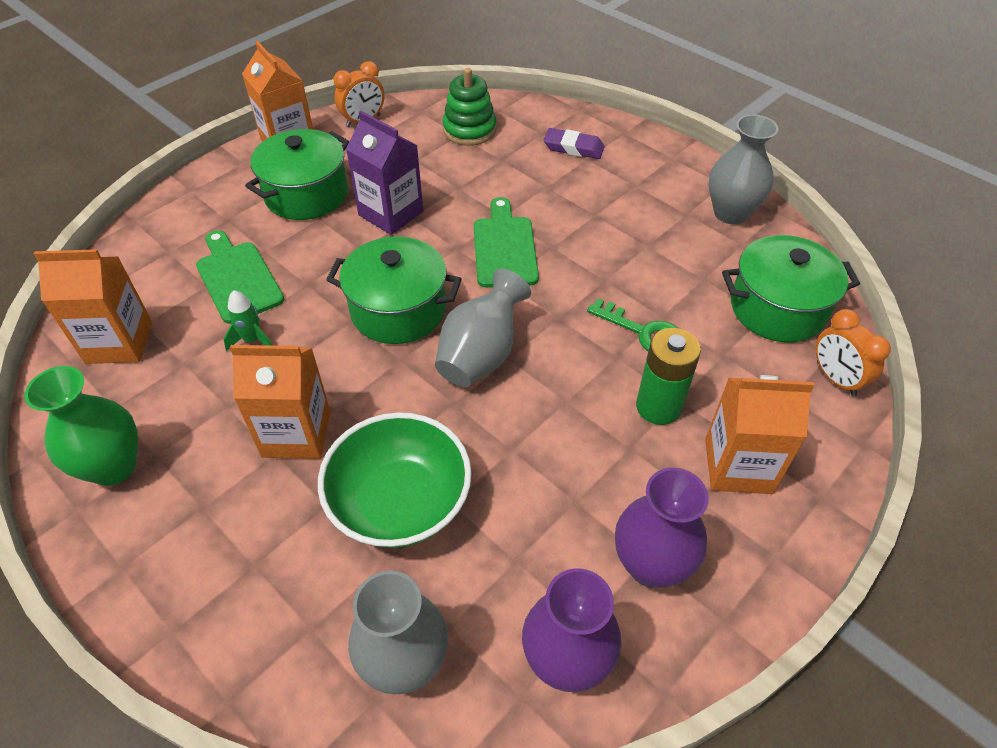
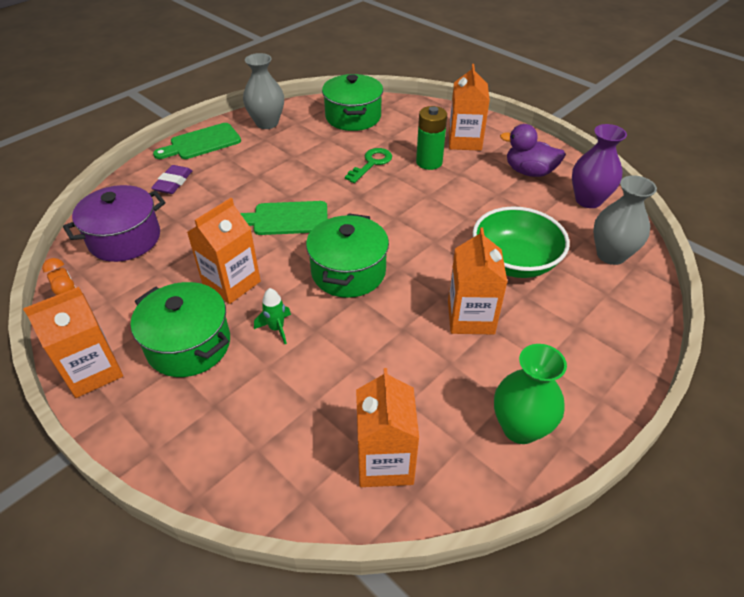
camera: 90 degrees left, 5 degrees down
(237, 278) = (304, 381): green cutting board -> green cutting board (202, 143)
(252, 340) = (380, 357): green rocket -> green rocket (276, 328)
(391, 213) = (231, 283): purple carton -> orange carton
(469, 130) = (125, 239): green stacking toy -> purple pot
(481, 354) = (392, 229): grey vase -> none
(651, 565) = (529, 172): purple vase -> purple duck
(835, 378) = (404, 107): orange clock -> none

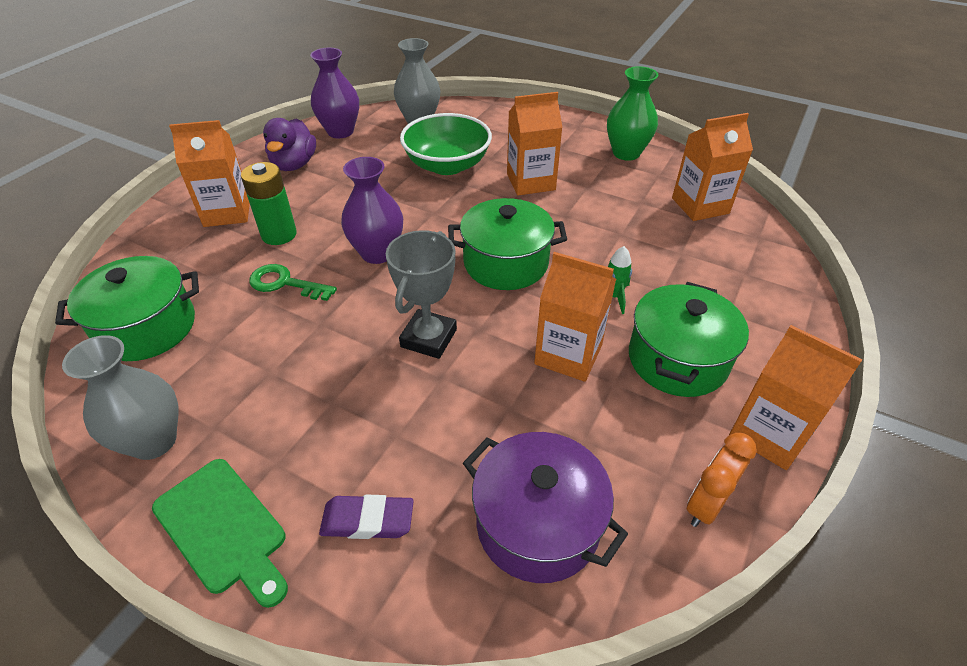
camera: 105 degrees left, 0 degrees up
(286, 219) = (429, 338): green cutting board -> grey trophy
(389, 205) = (377, 253): none -> purple vase

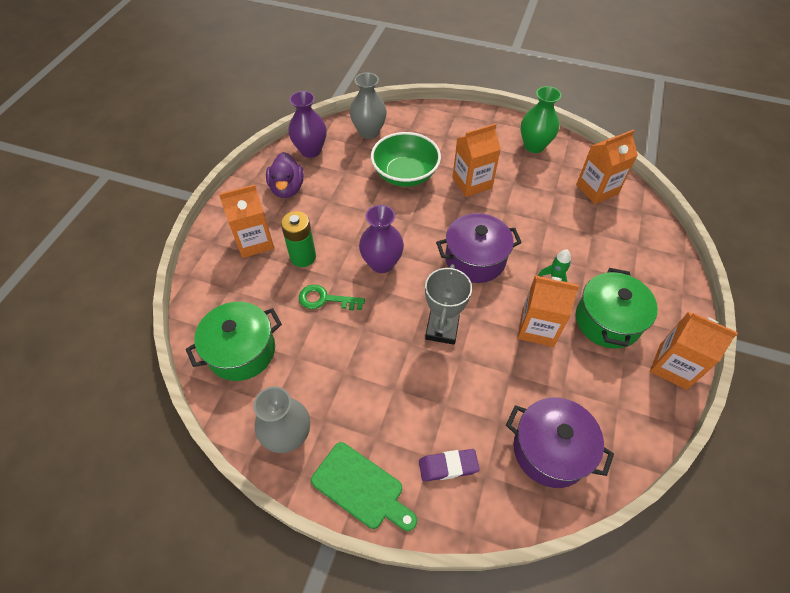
camera: 10 degrees left, 10 degrees up
(506, 263) = (475, 259): green pot -> purple pot
(706, 505) = (644, 420): orange clock -> none

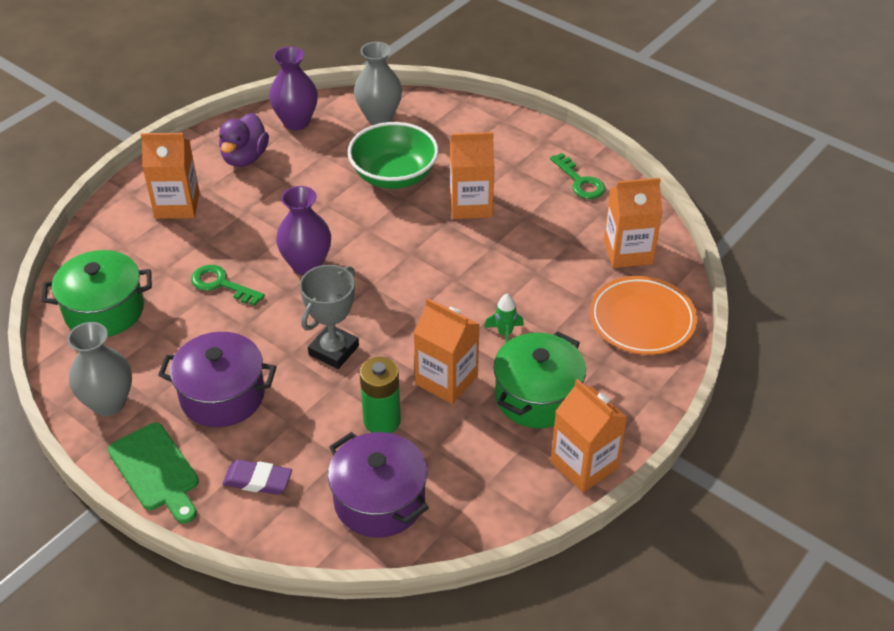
camera: 20 degrees right, 10 degrees down
(303, 257) = (221, 235): green battery -> green battery (382, 421)
(475, 259) = (419, 289): purple pot -> purple pot (222, 395)
(534, 146) = (580, 181): green vase -> green key
(638, 238) = (642, 320): none -> orange plate

